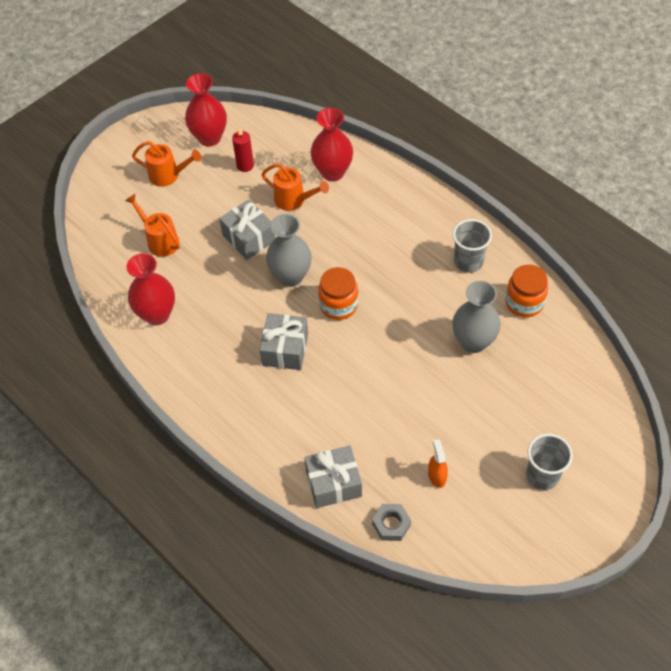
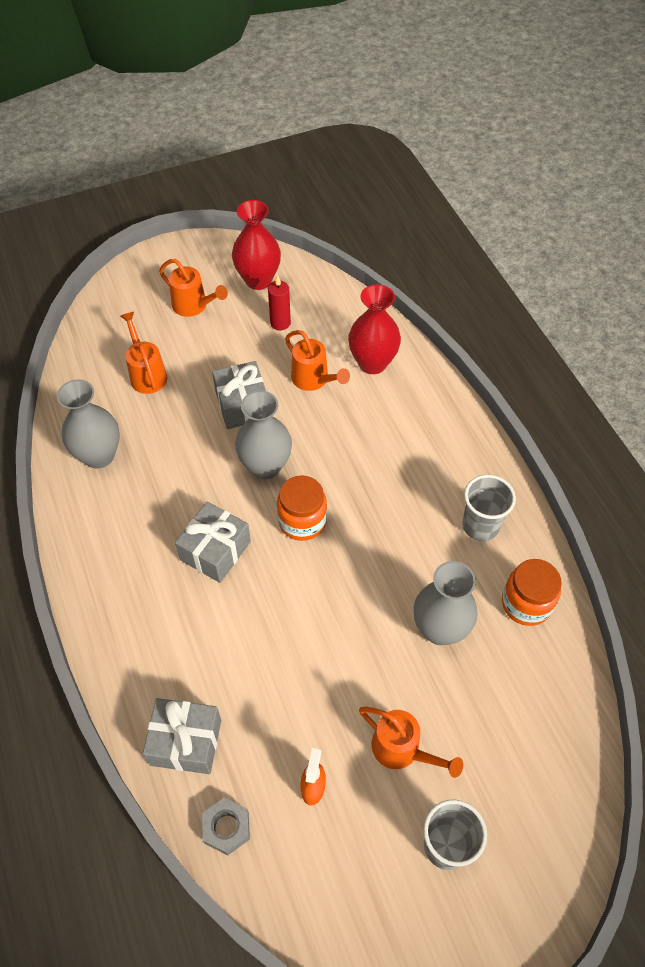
camera: 20 degrees right, 0 degrees up
(157, 314) = (99, 456): red vase -> grey vase
(485, 429) = (402, 750): none -> orange watering can

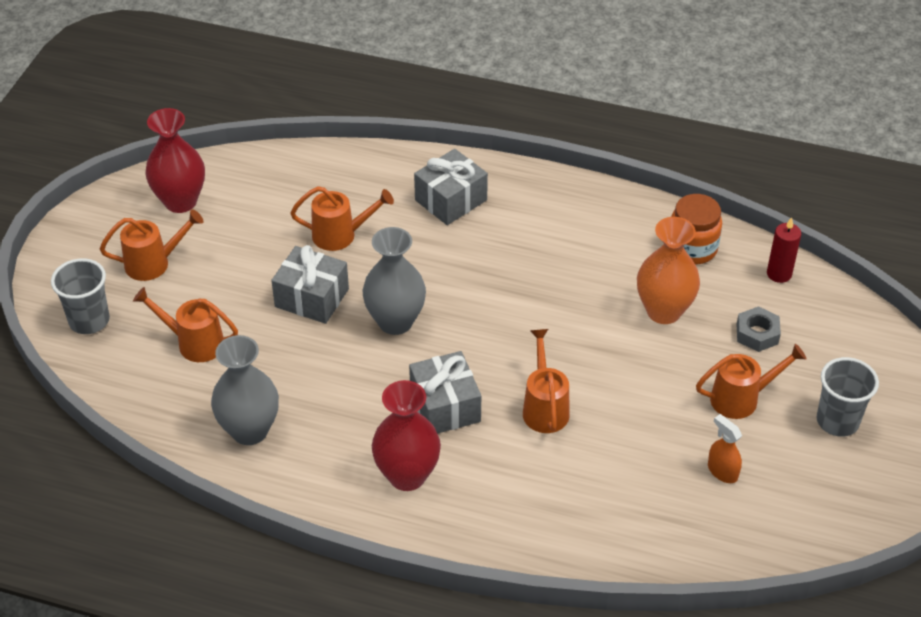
camera: 50 degrees left, 10 degrees down
(186, 742) = (608, 531): grey gift -> grey gift (451, 200)
(226, 828) = (707, 547): grey nut -> grey nut (757, 334)
(269, 614) = (544, 407): none -> orange watering can
(280, 323) = (250, 217): red candle -> red candle (779, 274)
(302, 521) = (477, 332): orange jar -> none
(372, 363) = (368, 188): red vase -> red vase (407, 475)
(440, 629) = (663, 311): grey vase -> orange vase
(480, 526) = (599, 228): grey cup -> grey cup (89, 321)

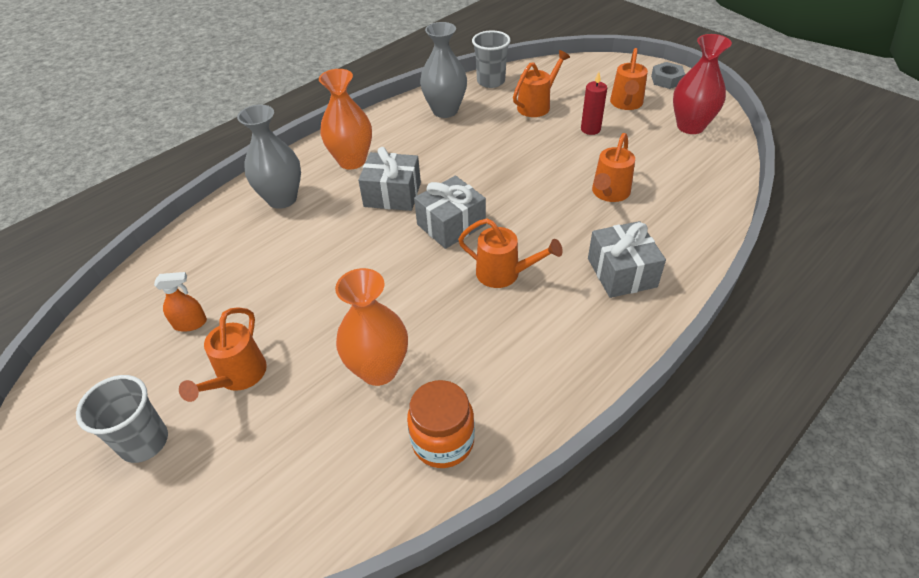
camera: 120 degrees right, 0 degrees up
(89, 321) = (585, 73): grey cup -> grey cup (491, 81)
(312, 298) = (546, 162): grey gift -> grey gift (451, 225)
(395, 322) = (492, 195): grey vase -> grey vase (282, 199)
(407, 475) = (352, 161): red vase -> orange vase
(544, 407) = (345, 244): orange watering can -> orange watering can (504, 274)
(757, 334) = (292, 435): grey nut -> grey nut (666, 80)
(779, 274) = (349, 511): red candle -> red candle (590, 129)

